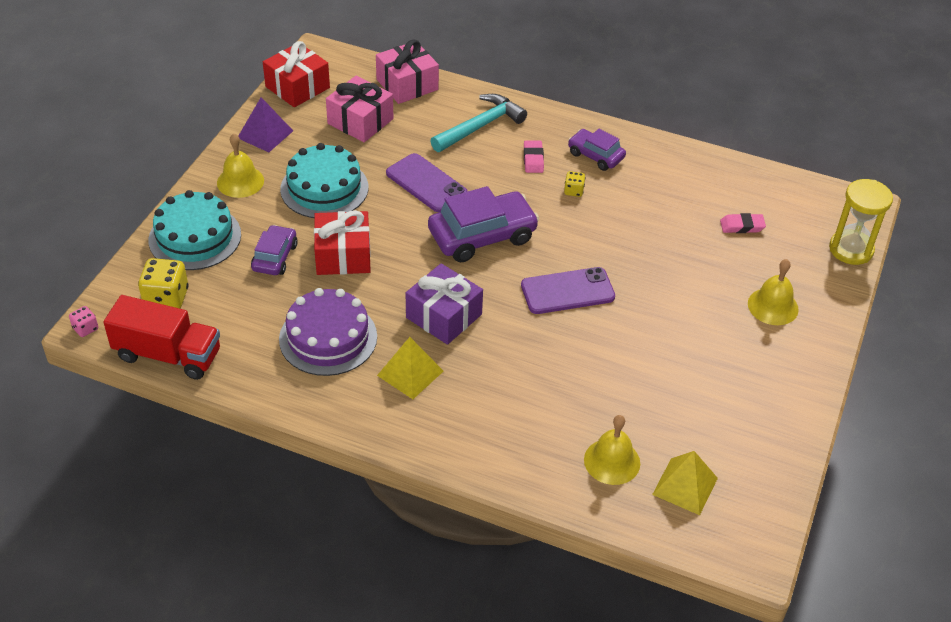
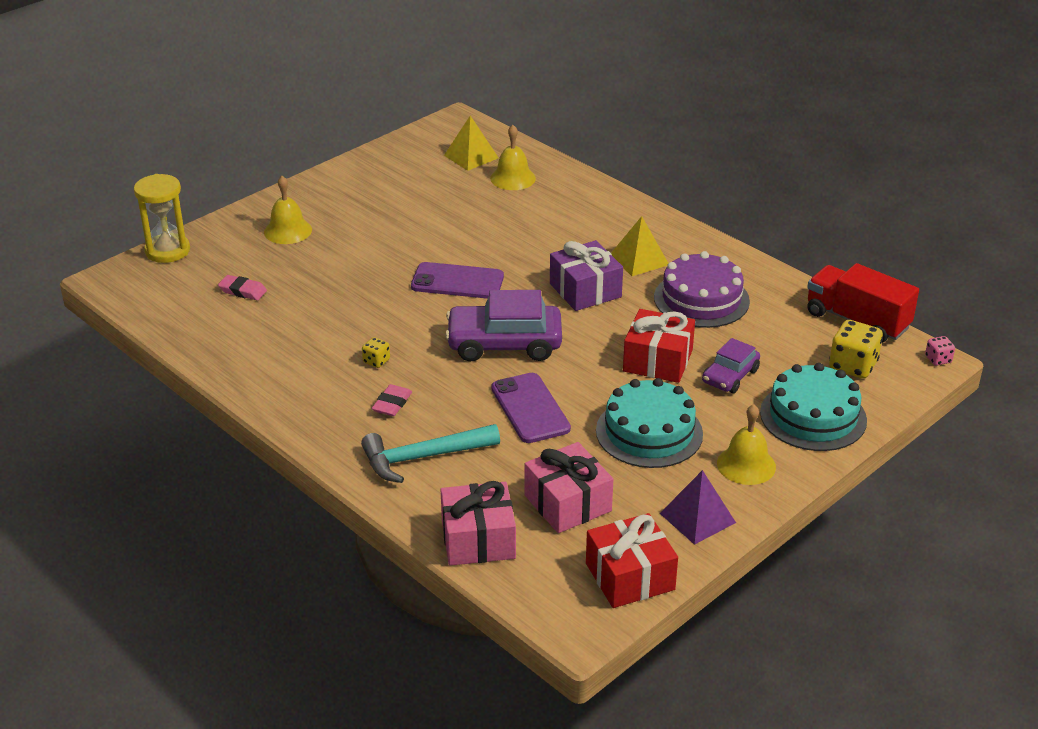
camera: 155 degrees left, 10 degrees down
(595, 156) = (319, 390): purple car -> none

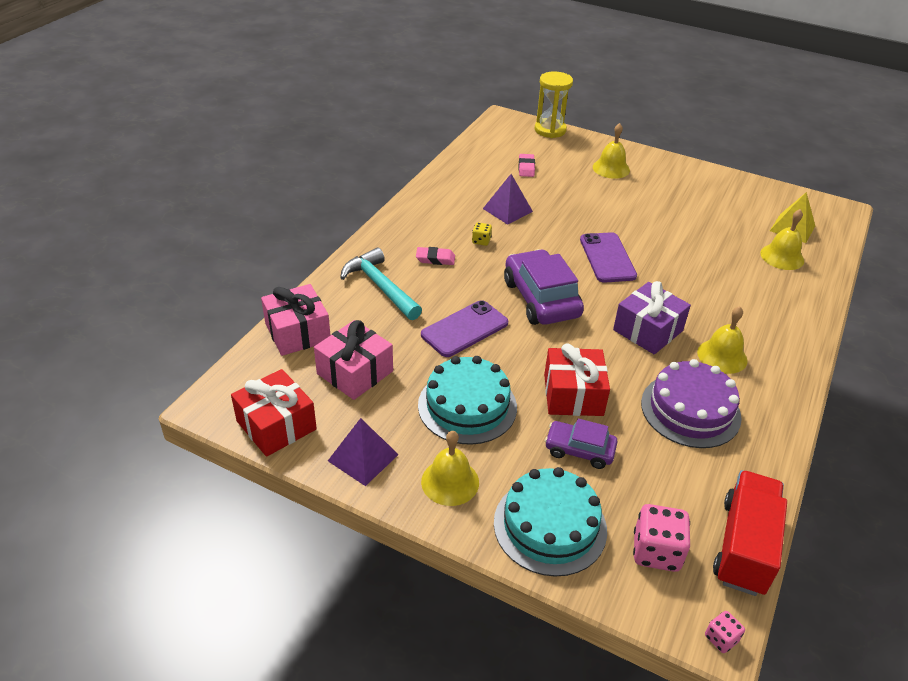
camera: 70 degrees right, 5 degrees up
(325, 327) = (507, 210): none -> purple pyramid
(639, 259) = (722, 356): yellow pyramid -> yellow bell
(852, 366) = (656, 551): yellow dice -> pink dice

